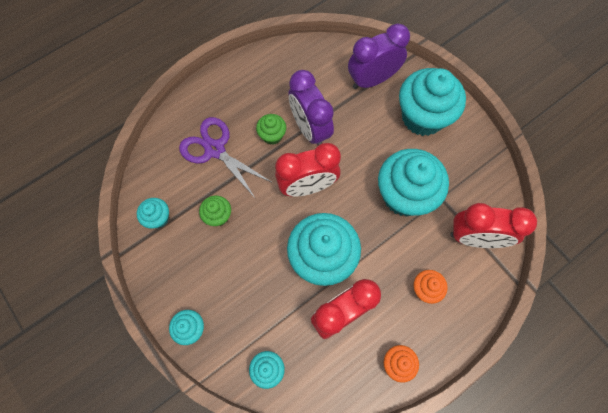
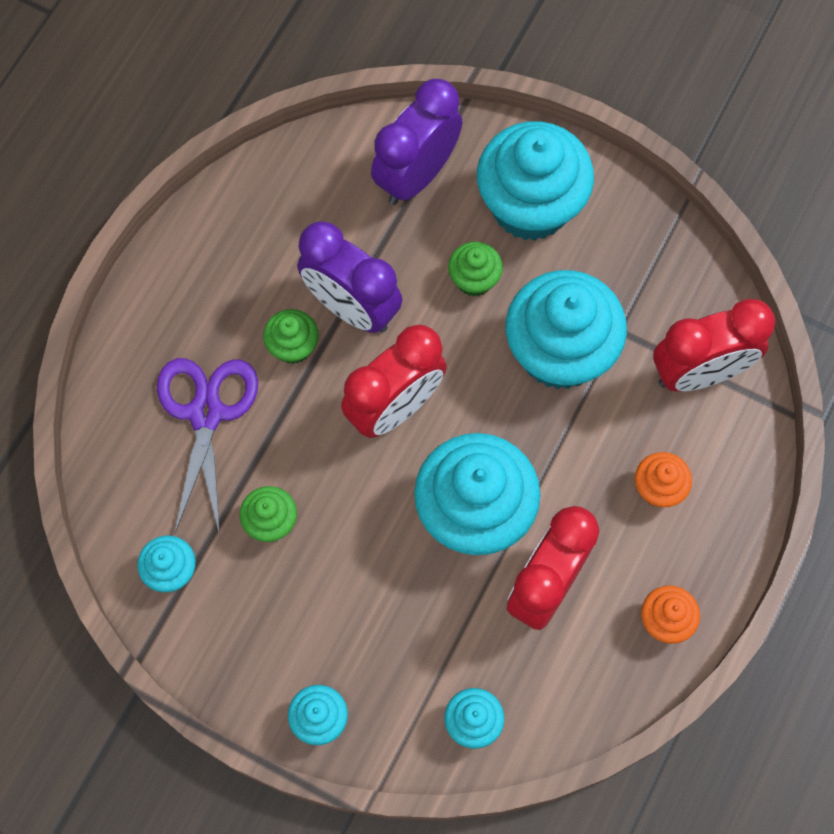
camera: 25 degrees left, 0 degrees up
(215, 149) = (206, 412): purple scissors -> purple scissors turned 75 degrees clockwise
(377, 141) = (474, 279): none -> green cupcake

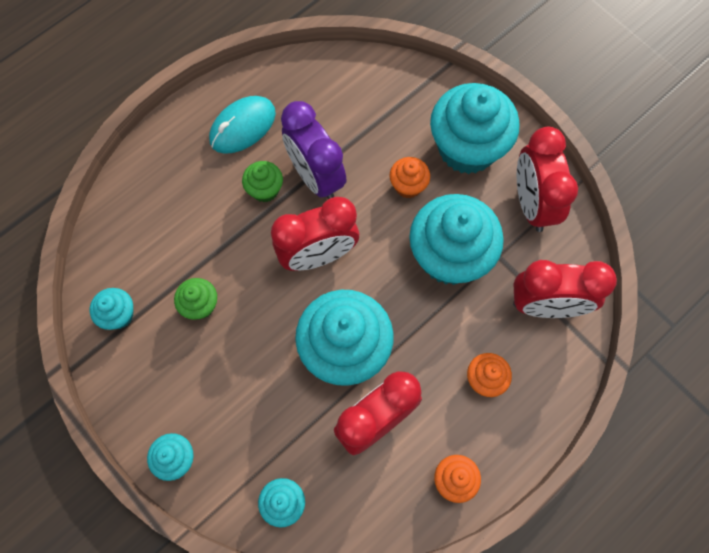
camera: 20 degrees right, 0 degrees up
(206, 412) = (188, 215): purple scissors -> none
(230, 273) = (242, 127): none -> turquoise mouse
(416, 175) = (395, 102): purple clock -> none
(474, 279) = (408, 186): green cupcake -> orange cupcake
(637, 250) = (532, 203): none -> red clock

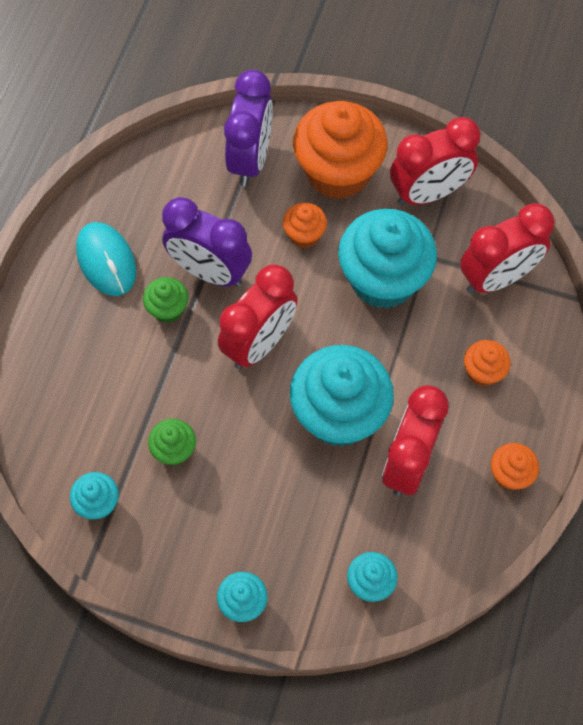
camera: 30 degrees left, 5 degrees down
(242, 127) = (106, 261): turquoise mouse -> turquoise mouse turned 45 degrees counterclockwise
(403, 102) = (250, 159): none -> purple clock
(467, 148) = (338, 172): turquoise cupcake -> orange cupcake
(532, 203) = (428, 193): red clock -> red clock turned 75 degrees counterclockwise

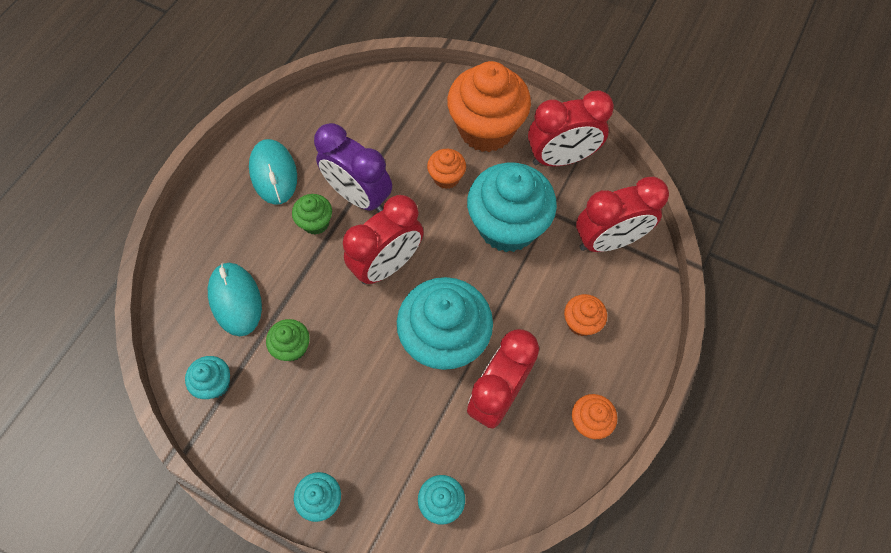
camera: 10 degrees right, 0 degrees up
(98, 409) = (235, 300): none -> turquoise mouse
(250, 159) = (414, 107): purple clock -> none

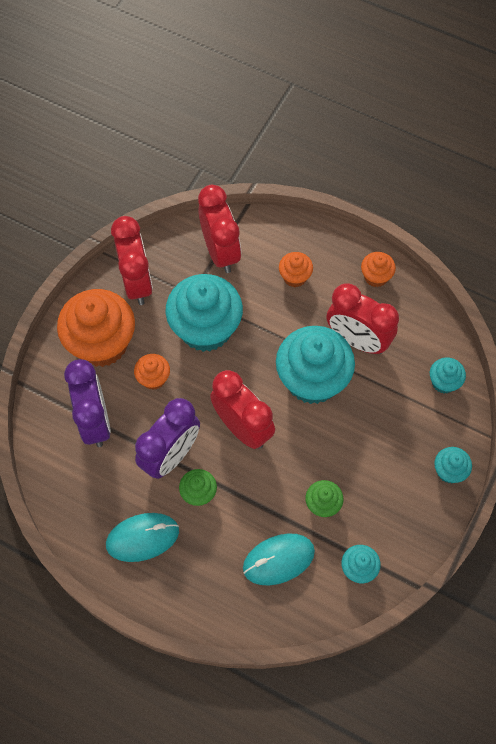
camera: 90 degrees left, 0 degrees up
(399, 127) = (95, 421): none -> purple clock

